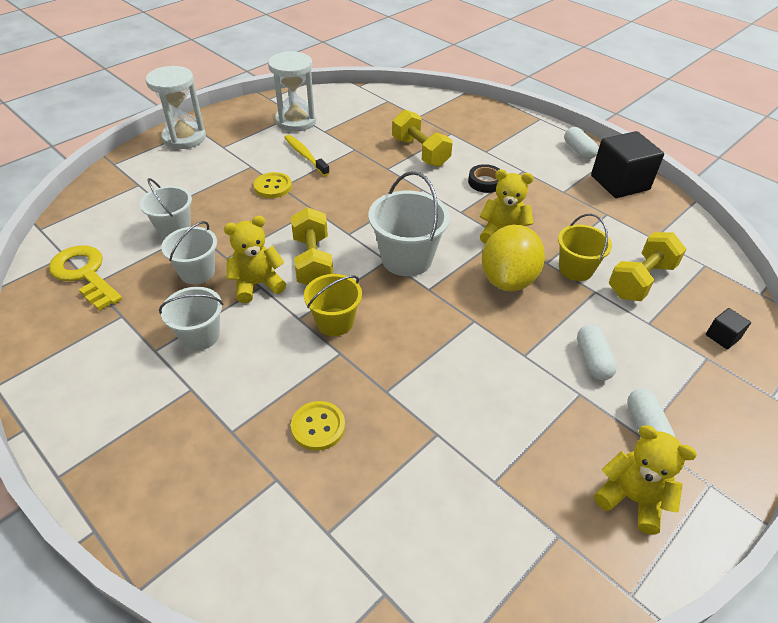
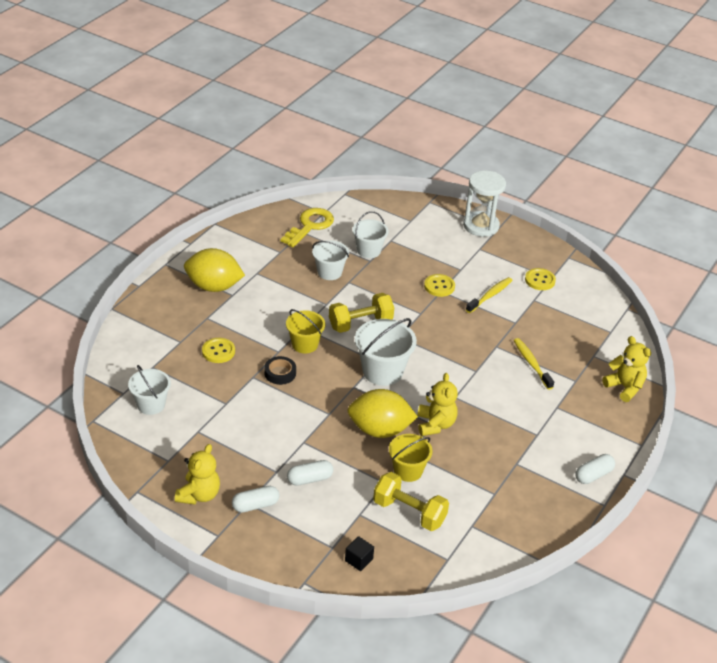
camera: 75 degrees right, 5 degrees down
(158, 410) = (214, 286): none -> yellow lemon
(200, 336) = (274, 288): white bucket -> white bucket (151, 404)
(257, 284) = (327, 302): yellow teddy bear -> yellow teddy bear (624, 387)
(296, 121) = (540, 280): white hourglass -> yellow button
(420, 152) = (531, 363): yellow dumbbell -> yellow toothbrush
(485, 182) = (505, 409): black tape -> black tape (280, 373)
(620, 183) = (551, 505): black cube -> none

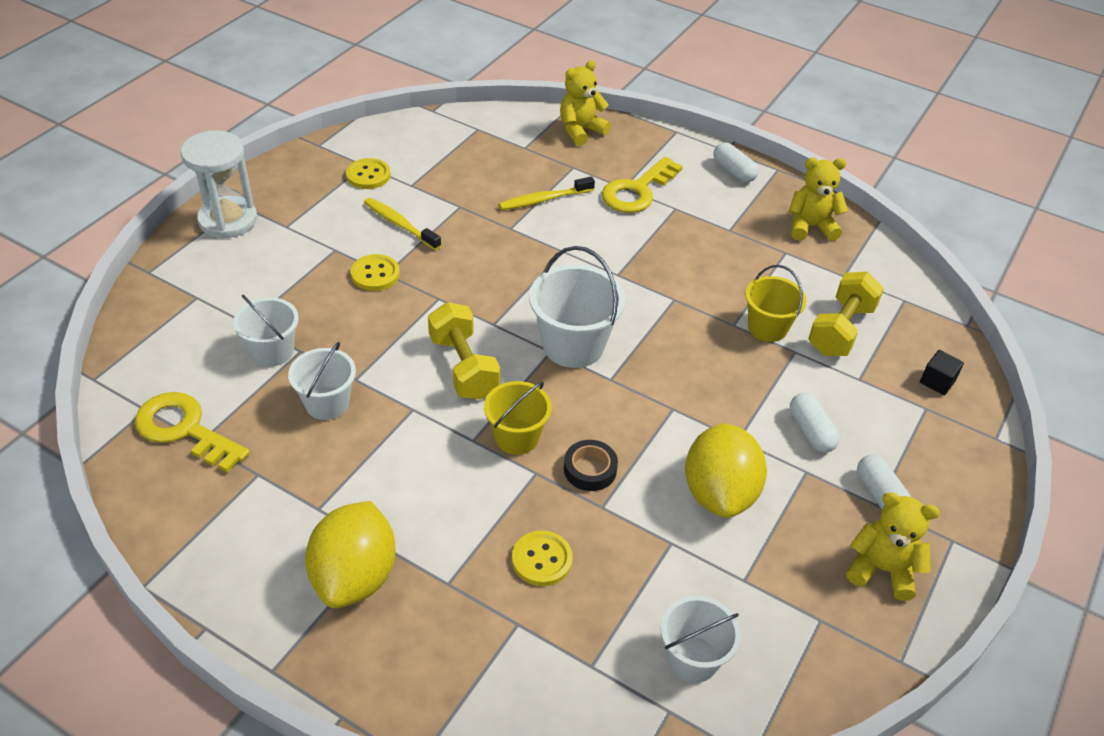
camera: 90 degrees left, 5 degrees up
(380, 430) = (696, 353): yellow lemon -> yellow lemon (719, 493)
(435, 424) = (675, 296): yellow teddy bear -> yellow teddy bear (810, 227)
(553, 414) = (637, 191): none -> yellow key

